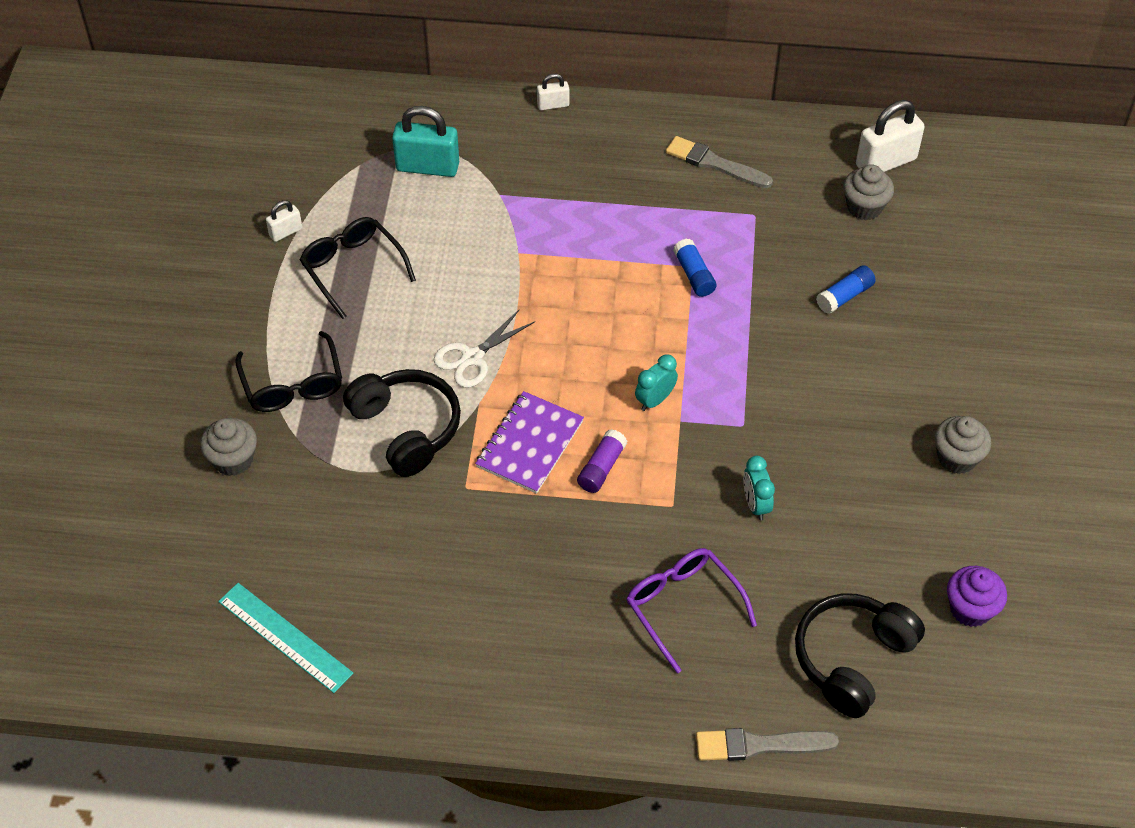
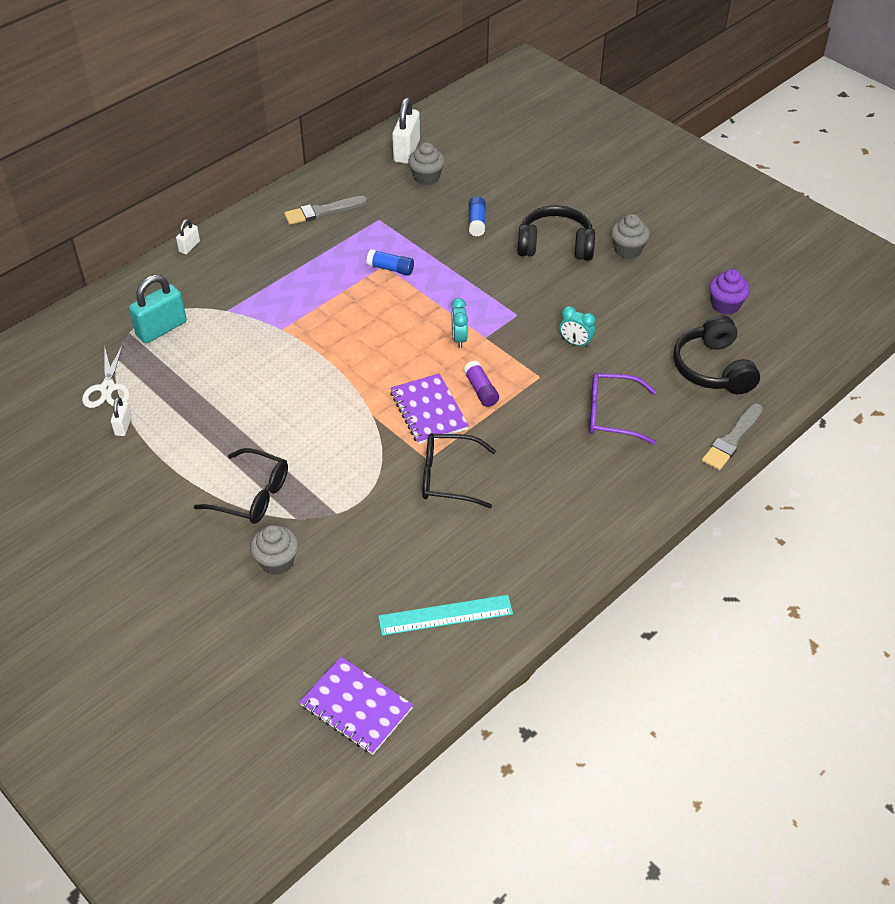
camera: 50 degrees left, 5 degrees down
(123, 638) = (356, 707): none -> purple notebook
(353, 269) = (196, 411): black glasses -> black glasses (448, 477)
(406, 429) = (352, 460): black headphones -> black headphones (555, 246)
(472, 357) = (335, 397): white scissors -> white scissors (108, 388)

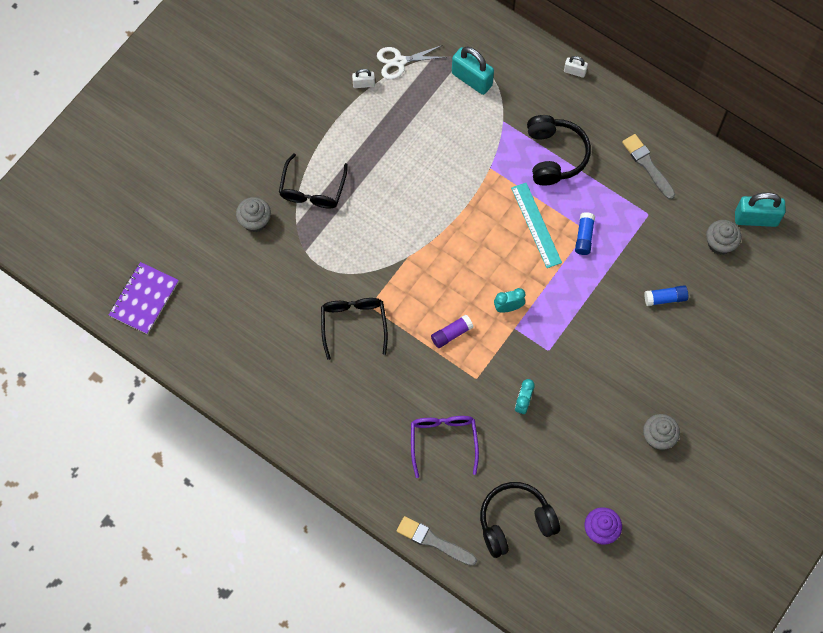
camera: 80 degrees right, 20 degrees up
(406, 151) = (756, 219): white padlock -> turquoise padlock
(429, 410) = (421, 298): purple notebook -> none
(445, 615) = (225, 343): turquoise ruler -> turquoise ruler (536, 225)
(555, 246) = (648, 372): black headphones -> black headphones (554, 155)

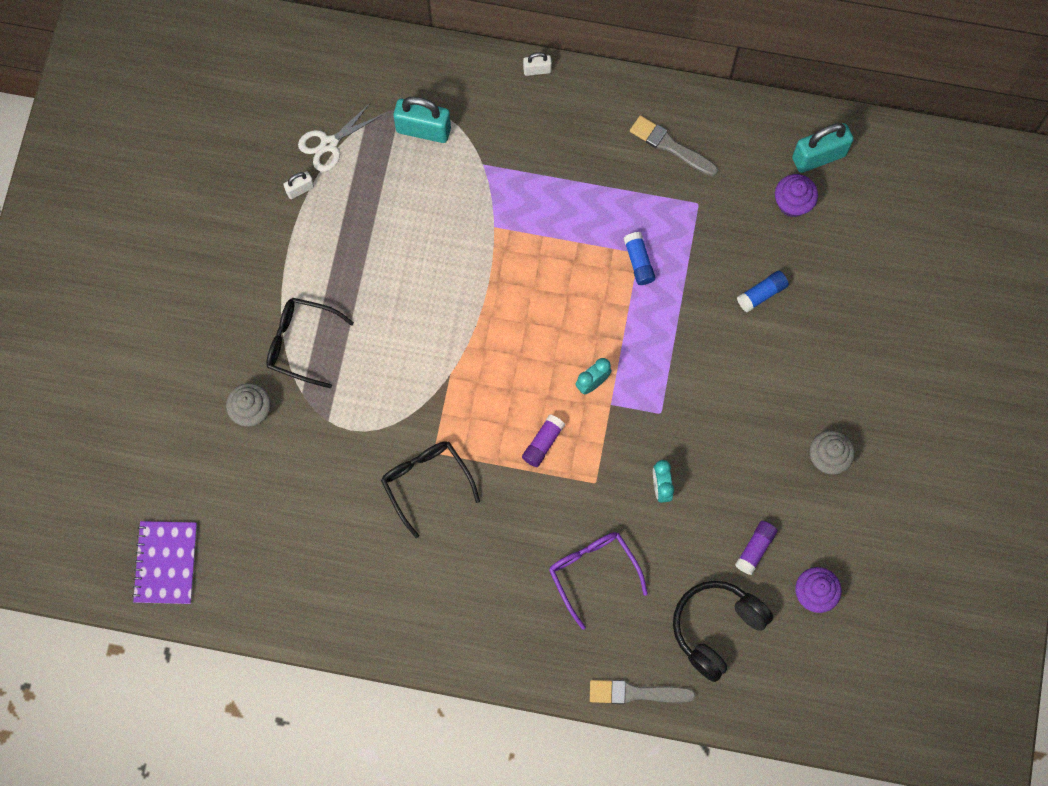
camera: 25 degrees left, 5 degrees up
(312, 190) = (301, 343): black glasses -> black glasses turned 120 degrees clockwise
(536, 225) = (578, 272): turquoise ruler -> none
(554, 155) = (561, 180): black headphones -> none
(572, 478) = (755, 549): none -> purple glue stick
(720, 244) = (792, 203): grey cupcake -> purple cupcake

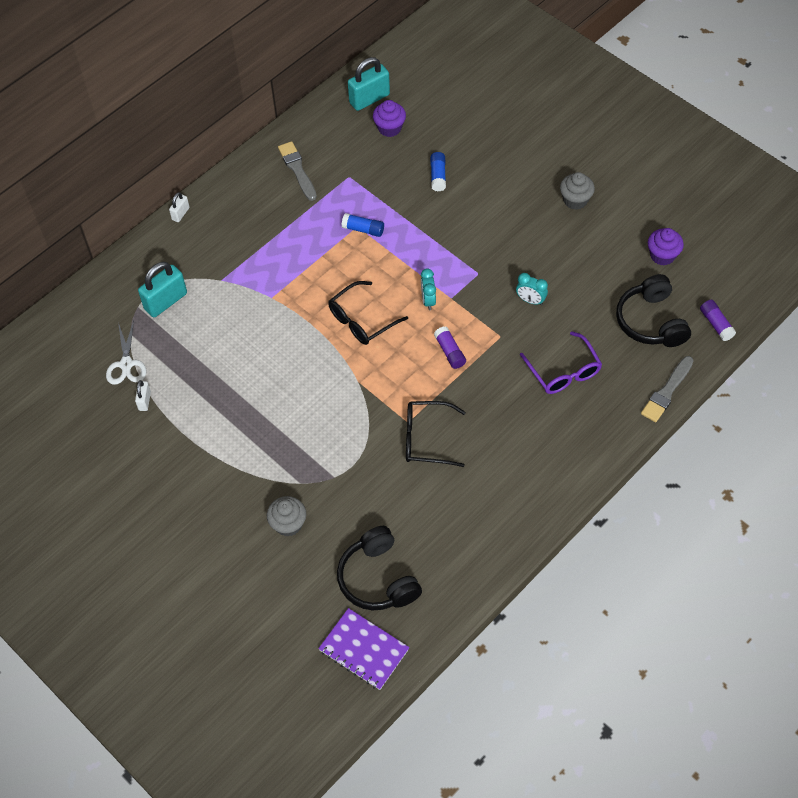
camera: 55 degrees left, 15 degrees down
(246, 531) = (378, 578): none -> black headphones
(301, 343) = (261, 463): black glasses -> black glasses (361, 320)
(593, 572) = (563, 371): purple glasses -> purple glasses turned 120 degrees counterclockwise
(671, 146) = (297, 170): grey brush -> grey brush turned 90 degrees clockwise
(755, 549) = (610, 271): purple glue stick -> purple glue stick (716, 324)
(819, 157) = (369, 99): turquoise padlock -> turquoise padlock turned 45 degrees clockwise

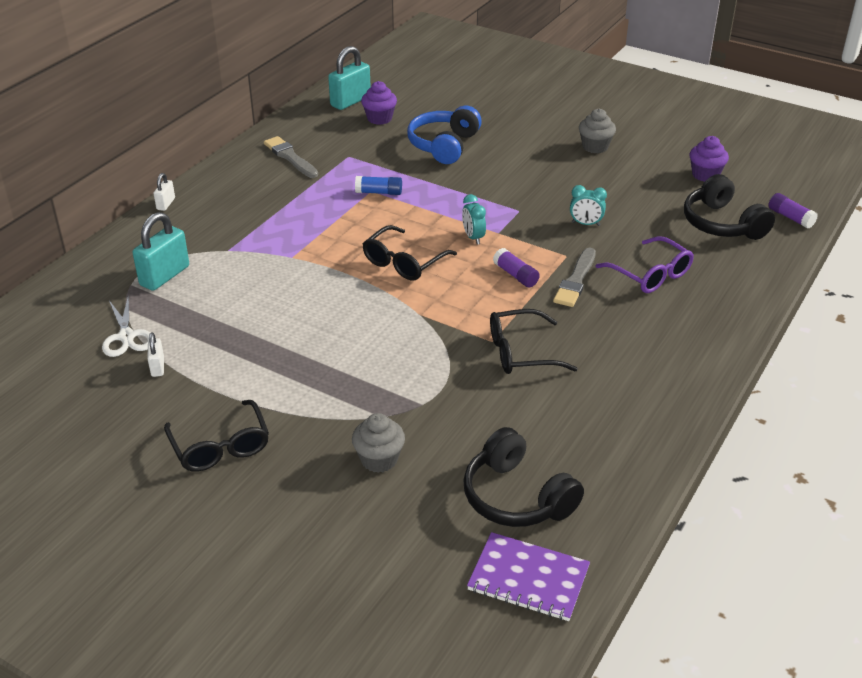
camera: 15 degrees left, 20 degrees down
(177, 489) = (220, 447): none -> black glasses
(438, 176) = (444, 145): blue glue stick -> blue headphones
(667, 391) = (771, 275): grey brush -> grey brush (576, 280)

